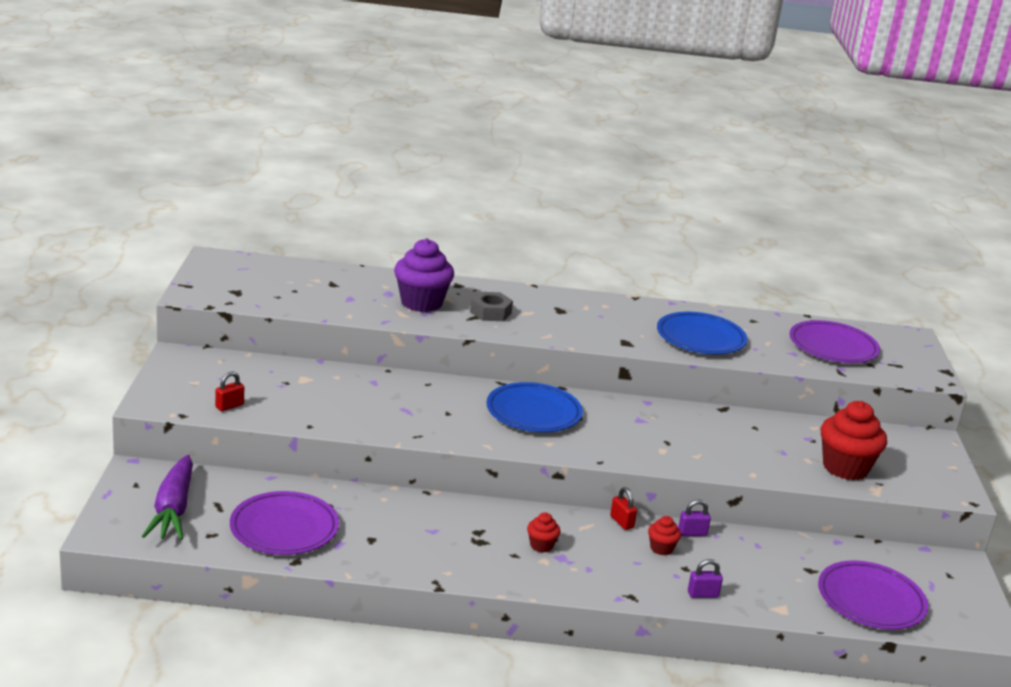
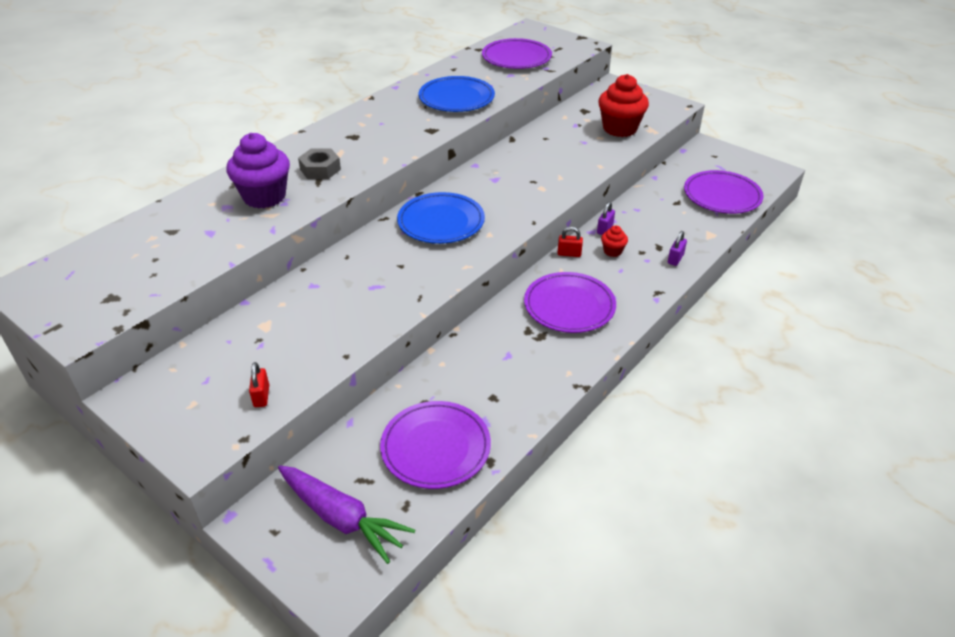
camera: 50 degrees left, 15 degrees up
(541, 545) = (569, 306): red cupcake -> purple plate

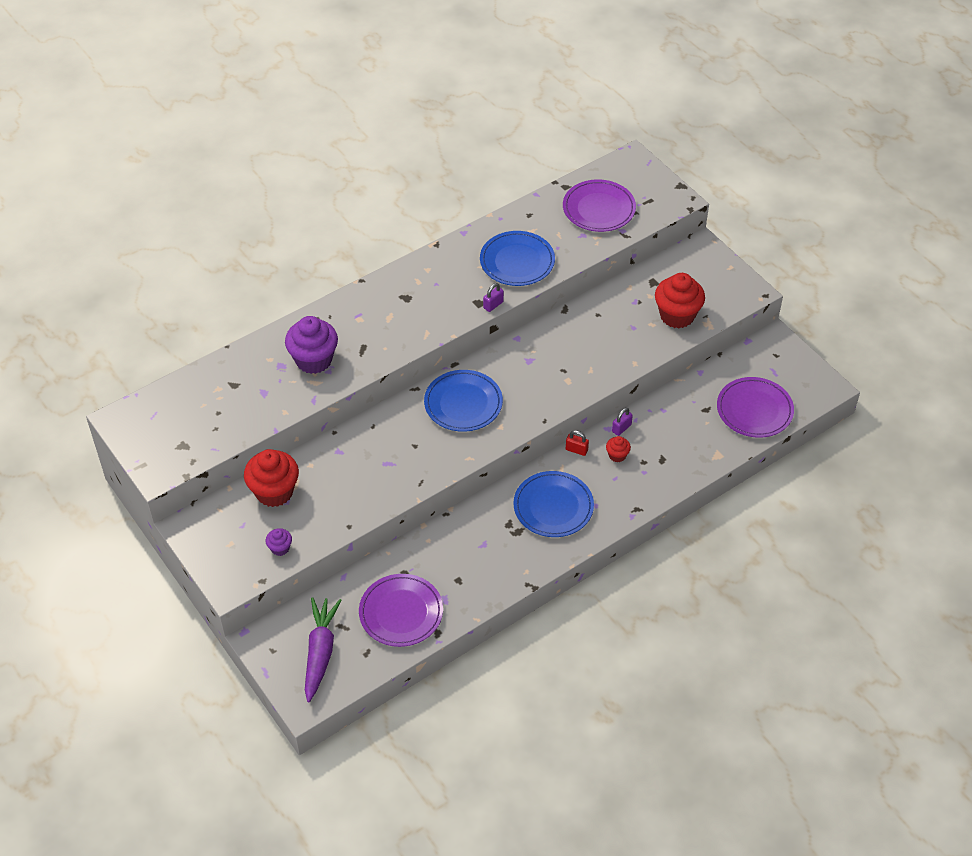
camera: 15 degrees right, 10 degrees up
(242, 338) = (274, 492): none -> red cupcake
(261, 396) = (280, 548): red padlock -> purple cupcake
(320, 169) = (367, 335): grey nut -> none
(342, 518) = (320, 652): purple carrot -> purple carrot turned 135 degrees counterclockwise
(569, 306) = (553, 507): purple plate -> blue plate
(675, 259) = (670, 476): purple padlock -> purple padlock (493, 305)

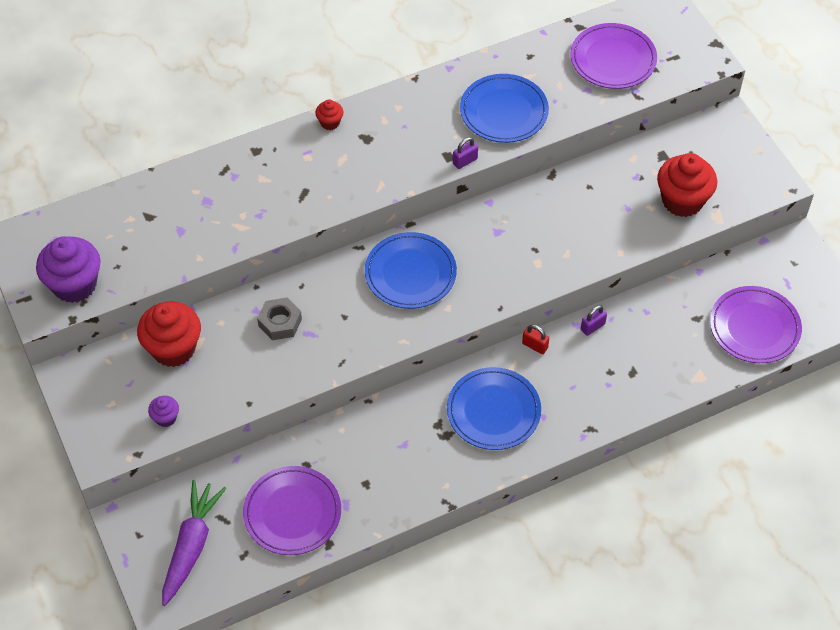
camera: 10 degrees right, 5 degrees up
(314, 360) = (245, 199): purple cupcake -> purple cupcake (75, 285)
(361, 458) = (280, 322): none -> grey nut
(617, 455) = (581, 359): red cupcake -> red cupcake (330, 122)

